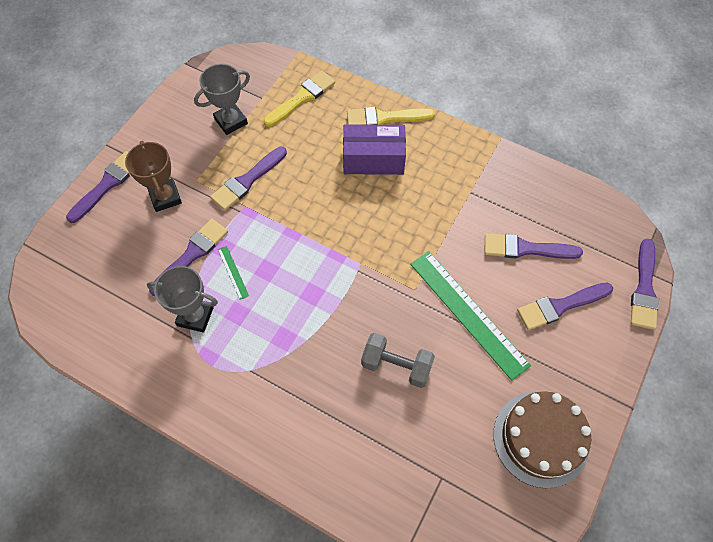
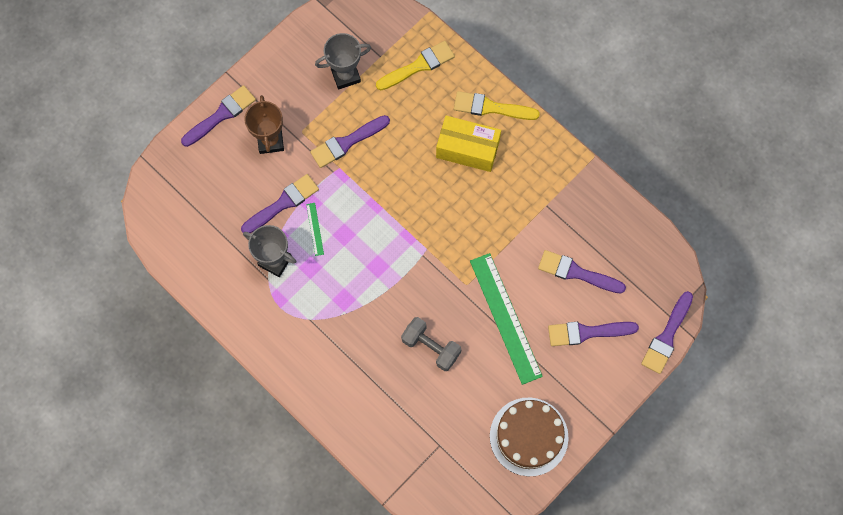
camera: 15 degrees right, 10 degrees up
(373, 159) = (467, 149): purple box -> yellow box

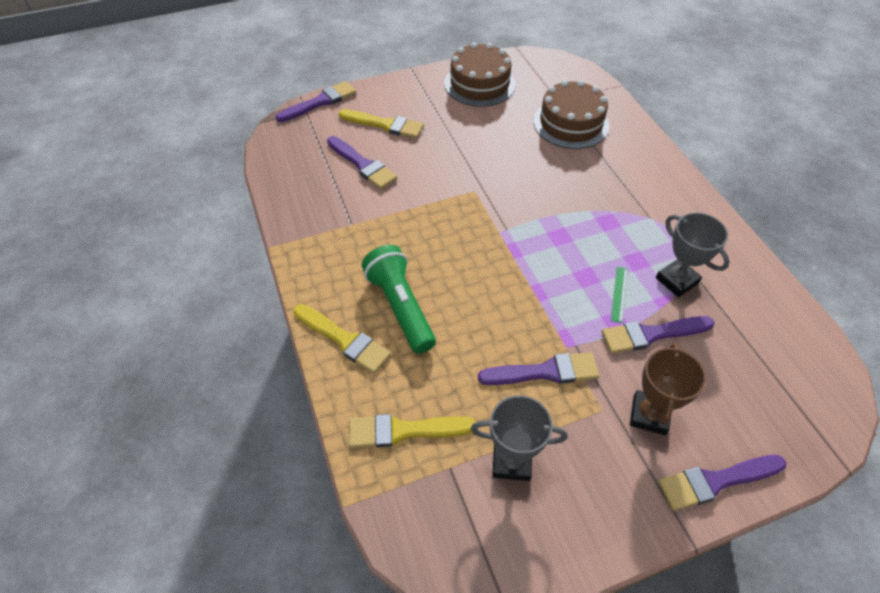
camera: 155 degrees left, 20 degrees down
(416, 414) = (571, 123): none -> brown cake
(431, 347) = (534, 160): grey dumbbell -> none
(467, 149) = (400, 306): yellow box -> green flashlight
(505, 318) = (452, 156): green ruler -> none
(587, 332) = (385, 125): purple brush -> yellow brush

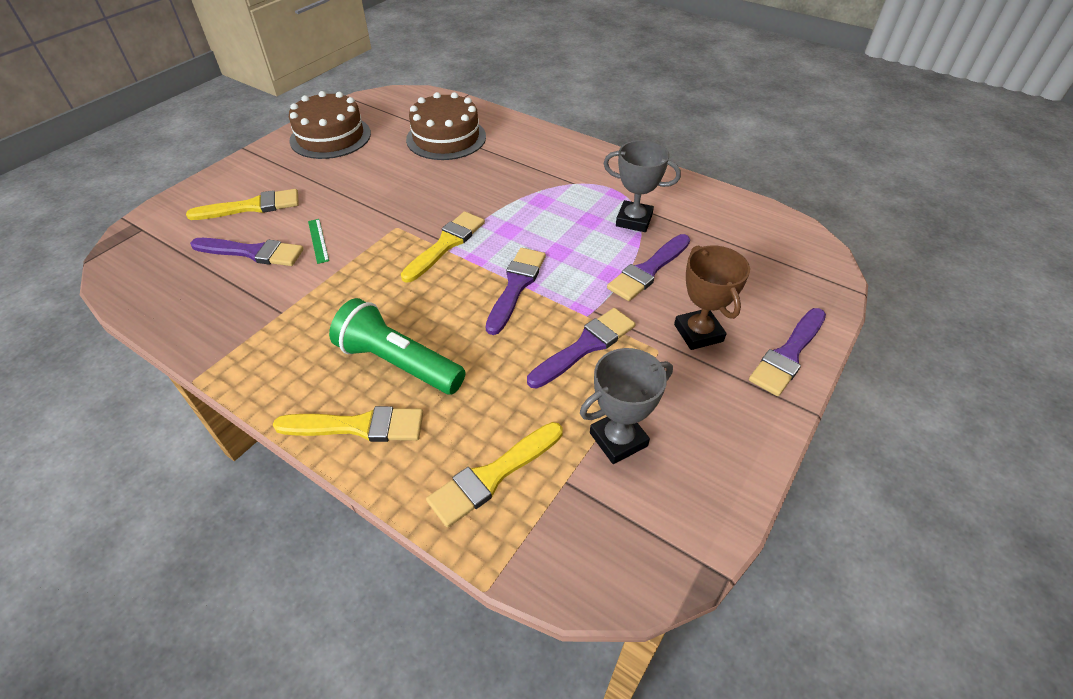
camera: 35 degrees left, 5 degrees down
(320, 102) = (154, 214): purple brush -> purple brush (516, 286)
(501, 225) = (446, 244): none -> yellow brush
(619, 294) = (597, 252): green ruler -> green ruler (318, 240)

